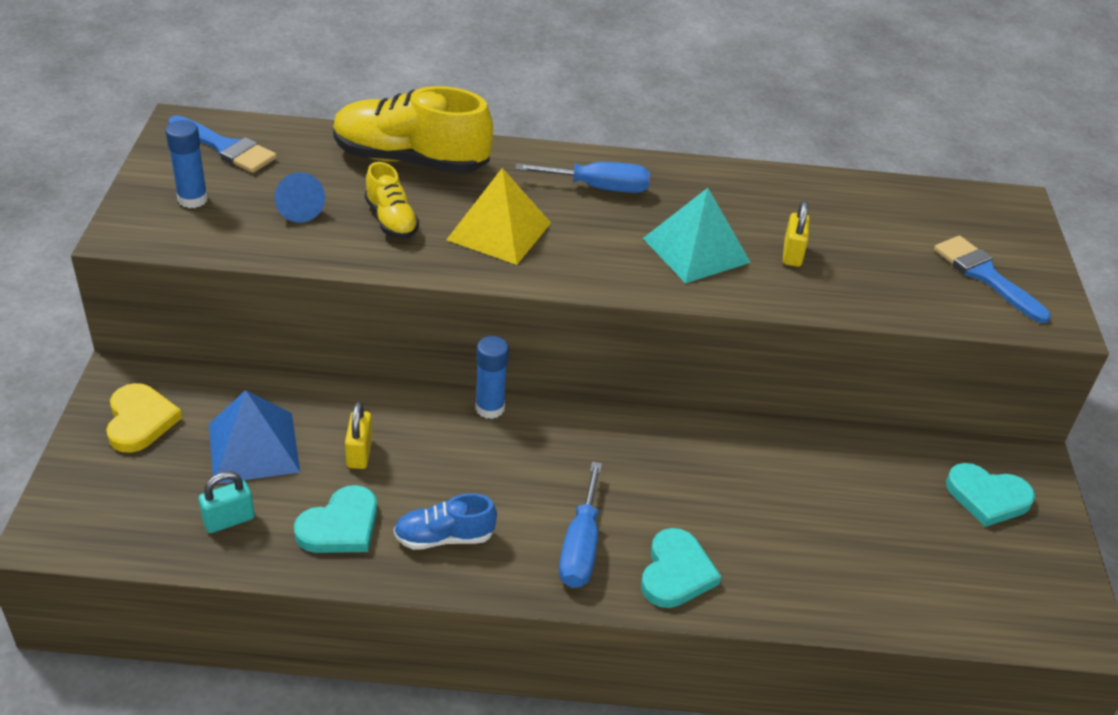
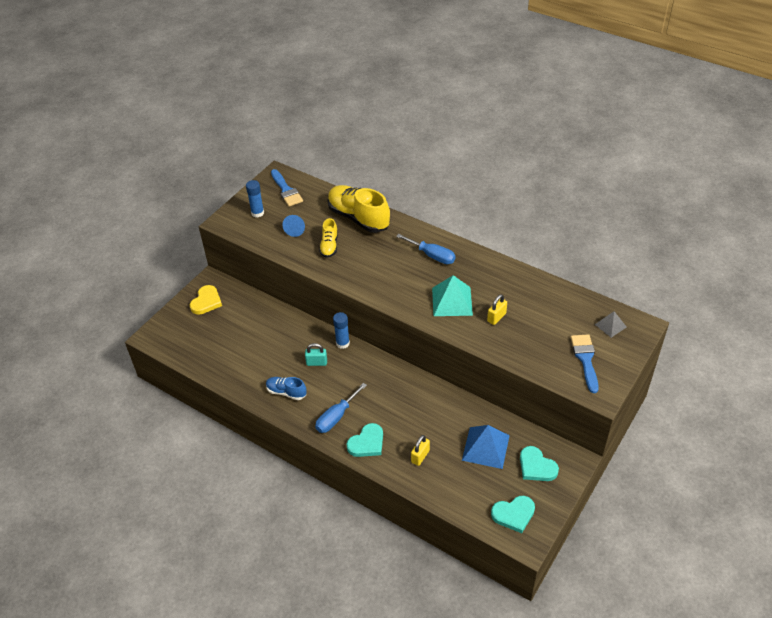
camera: 35 degrees right, 5 degrees up
(229, 520) = (213, 355): turquoise padlock -> turquoise padlock (316, 362)
(254, 447) = (240, 328): blue pyramid -> blue pyramid (485, 447)
(340, 526) = (251, 372): turquoise heart -> turquoise heart (513, 514)
(359, 453) = (278, 344): yellow padlock -> yellow padlock (420, 456)
(499, 231) = (371, 265): yellow pyramid -> none
(972, 215) = (610, 325): none -> grey pyramid

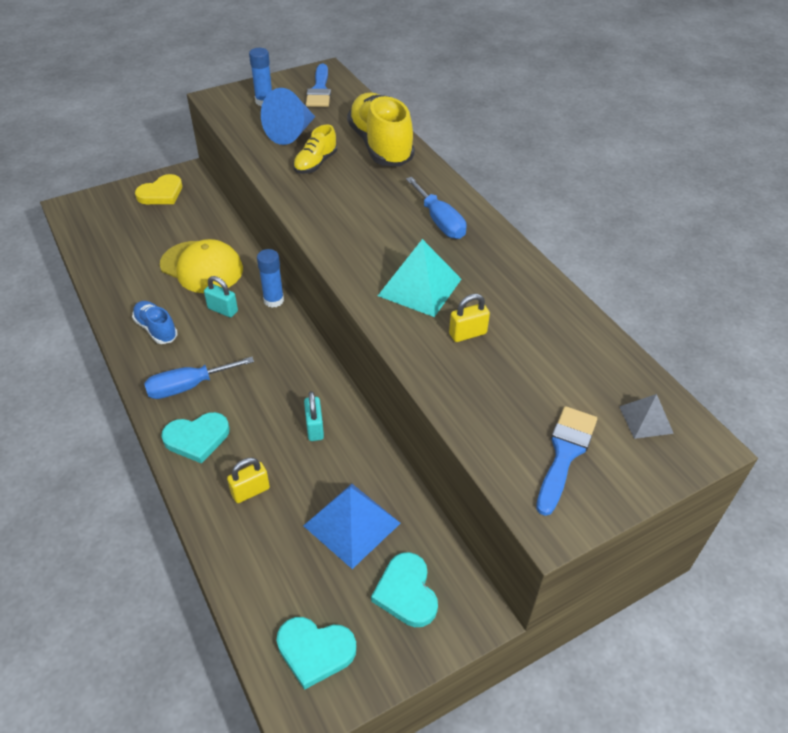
camera: 25 degrees right, 0 degrees up
(279, 341) = (202, 267): none -> yellow cap
(295, 230) = (291, 133): blue cone -> blue cone, size x1.64
(427, 407) = (314, 428): none -> turquoise padlock

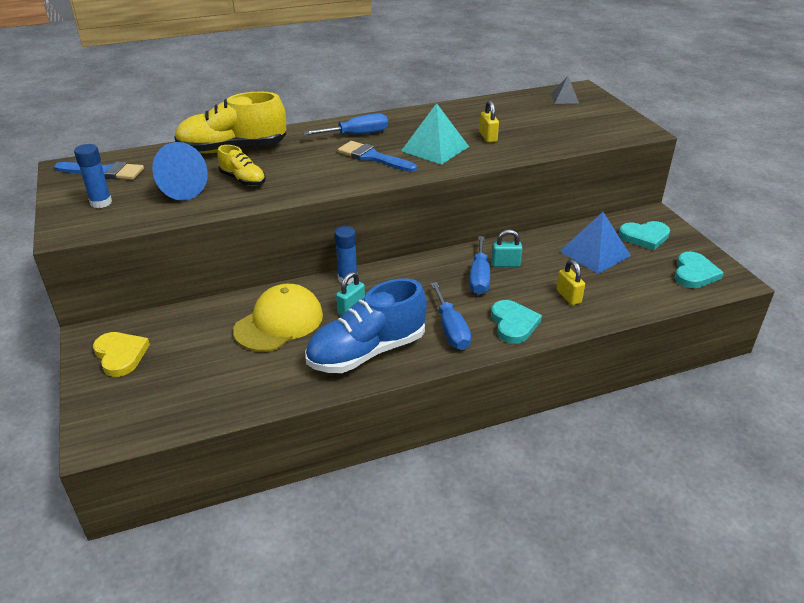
camera: 80 degrees left, 10 degrees down
(156, 329) = (367, 352): blue shoe -> blue shoe, size x1.92
(284, 404) = (479, 277): none -> blue screwdriver
(565, 453) = (592, 121): blue brush -> blue brush (373, 157)

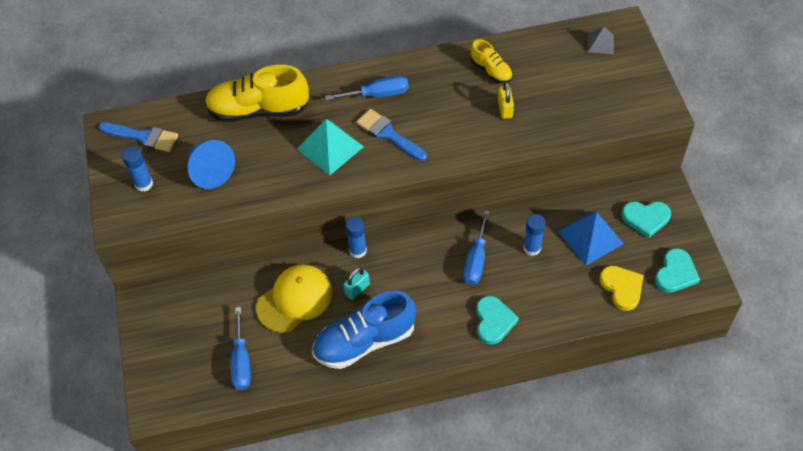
camera: 10 degrees right, 20 degrees up
(120, 355) = (166, 324): yellow heart -> yellow heart (622, 288)
(243, 180) = (267, 160): yellow shoe -> yellow shoe (491, 70)
(435, 148) = (449, 124): turquoise pyramid -> turquoise pyramid (330, 147)
(451, 329) = (439, 322): blue screwdriver -> blue screwdriver (241, 361)
(505, 264) = (503, 244): turquoise padlock -> none
(536, 265) = (532, 248): none -> blue glue stick
(568, 296) = (550, 292): yellow padlock -> none

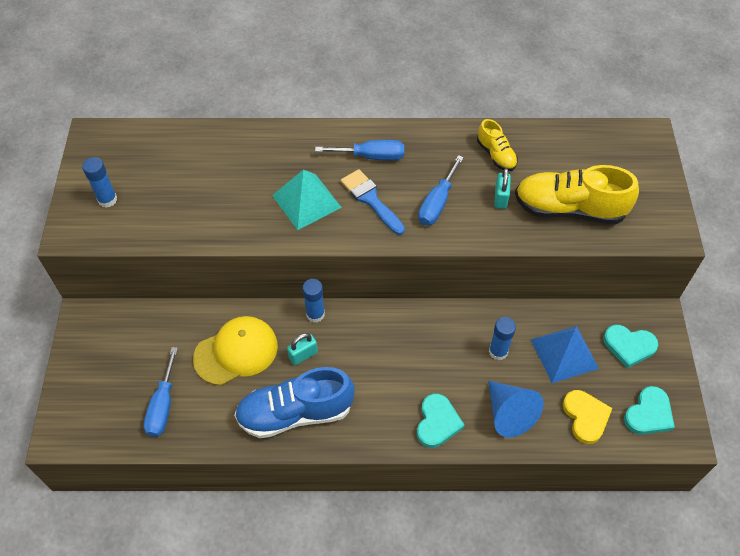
camera: 10 degrees right, 0 degrees up
(143, 137) = (122, 152): blue brush -> none
(209, 171) = (177, 200): blue cone -> blue cone (509, 413)
(258, 110) = (245, 148): yellow shoe -> yellow shoe (569, 209)
(476, 260) = (435, 352): blue screwdriver -> blue screwdriver (437, 203)
(505, 109) = (500, 198): yellow padlock -> turquoise padlock
(600, 43) = (620, 149): grey pyramid -> none

